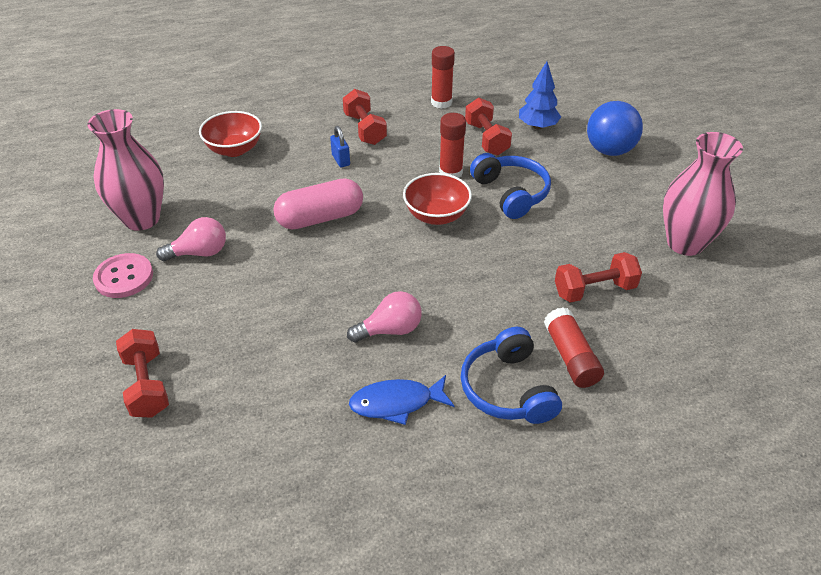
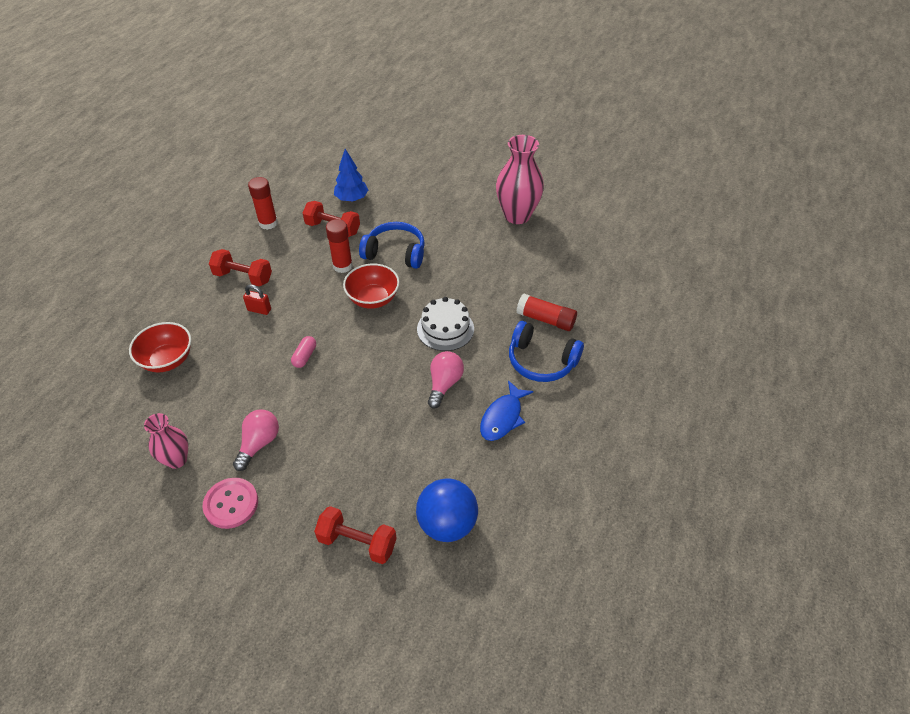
camera: 50 degrees left, 5 degrees up
(142, 219) = (177, 460): pink vase -> pink vase, size x0.59
(320, 218) = (305, 356): pink capsule -> pink capsule, size x0.48
(341, 160) = (259, 310): blue padlock -> red padlock
(460, 287) = (445, 329): none -> white cake
(594, 290) = (510, 275): red dumbbell -> none
(609, 150) = (412, 187): blue ball -> blue ball (447, 524)

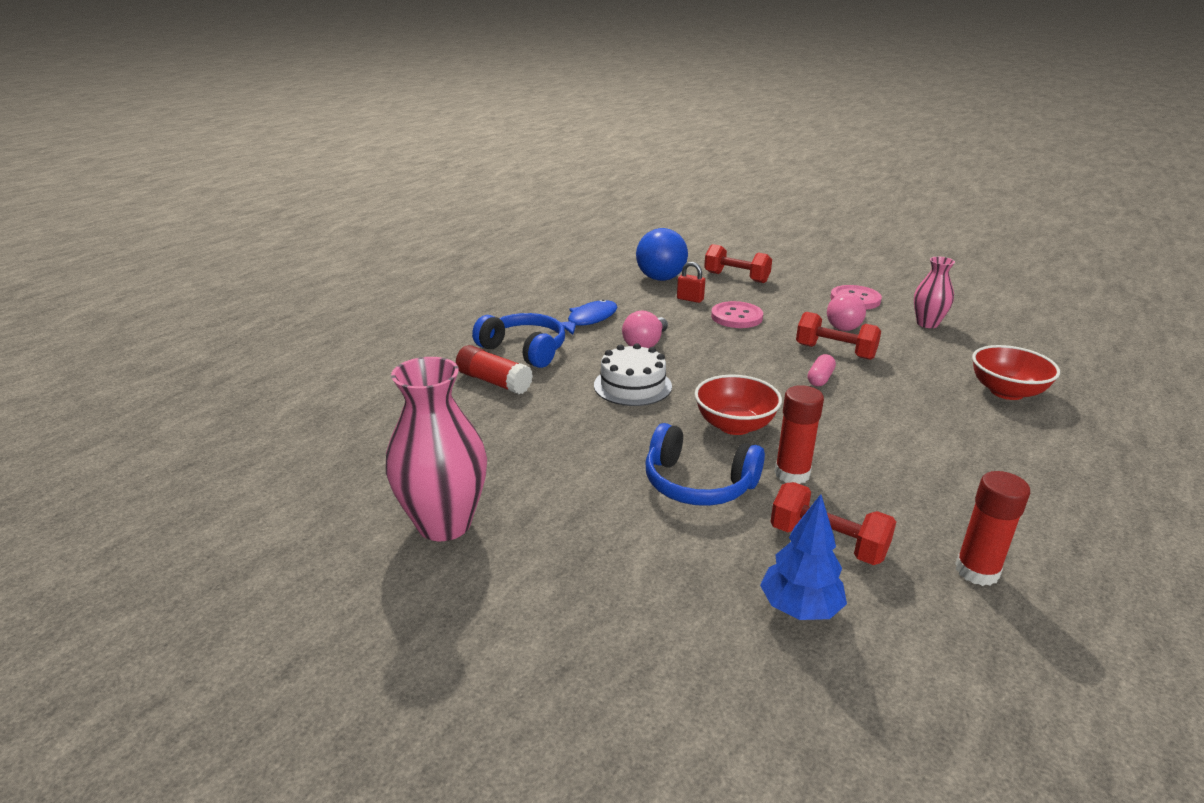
camera: 170 degrees left, 20 degrees down
(243, 277) = (965, 475): red dumbbell -> red dumbbell (835, 352)
(259, 310) = (909, 430): red padlock -> red padlock (690, 299)
(363, 444) = (736, 317): none -> pink button

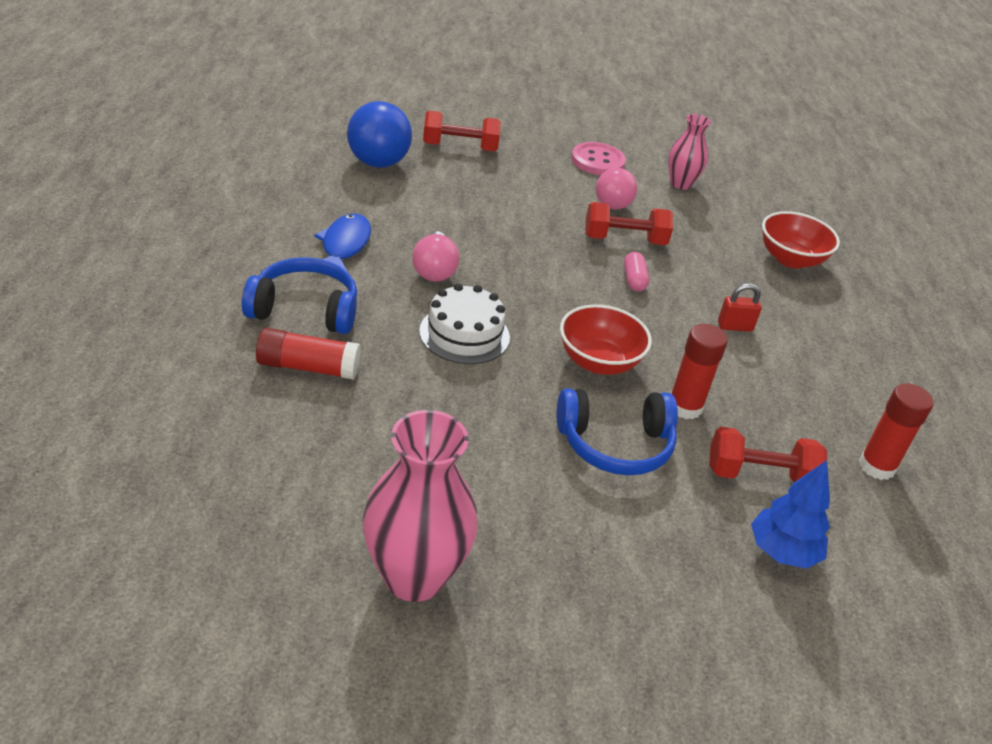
camera: 35 degrees left, 10 degrees up
(690, 299) = (433, 191): red padlock -> red padlock (735, 326)
(736, 317) = (500, 209): pink button -> none

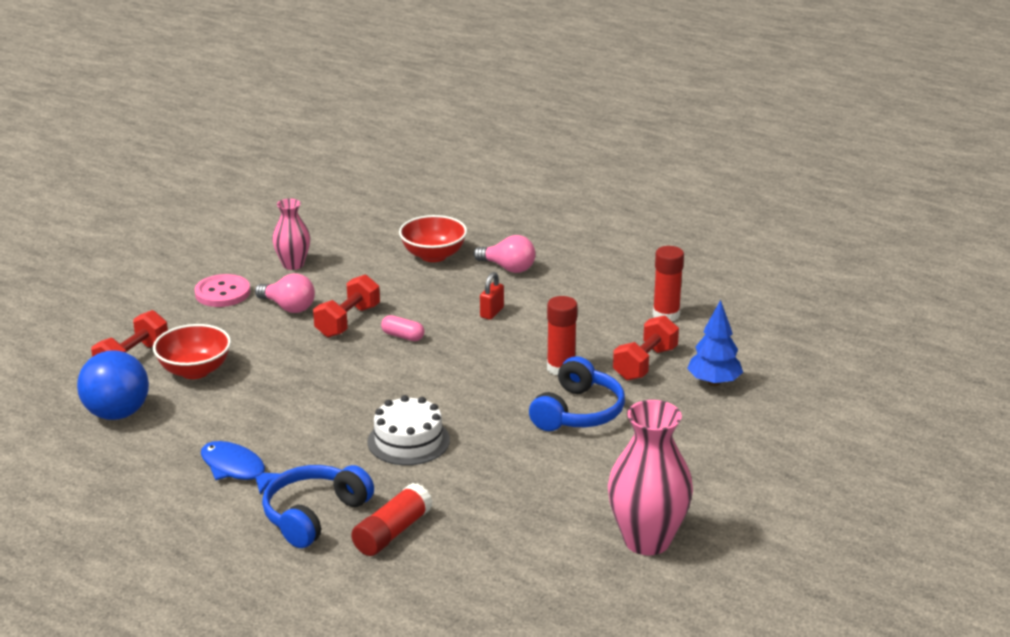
camera: 55 degrees left, 10 degrees down
(434, 270) = (312, 430): pink light bulb -> pink light bulb (508, 268)
(598, 362) = (487, 388): red bowl -> red bowl (195, 370)

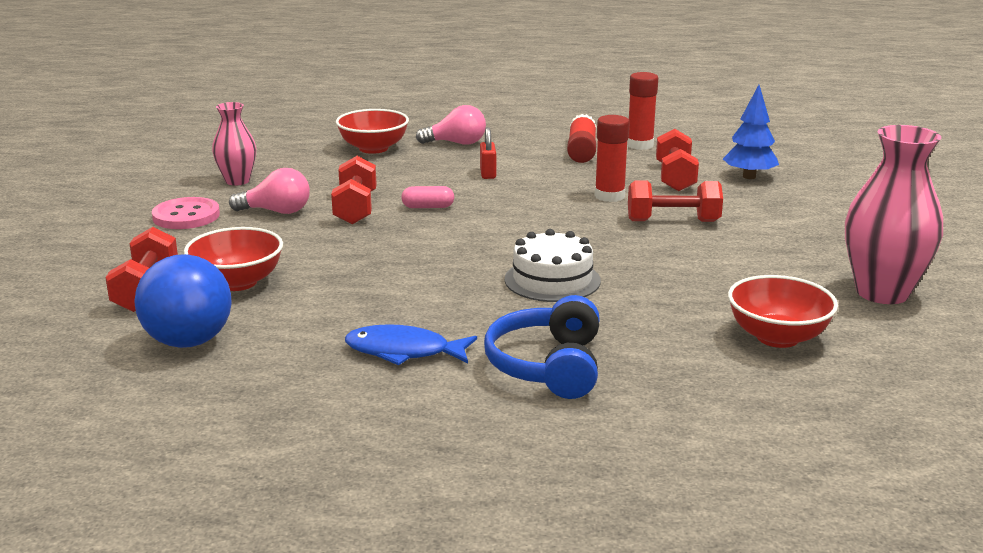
camera: 30 degrees left, 5 degrees down
(392, 532) = (650, 356): red glue stick -> red glue stick (581, 151)
(504, 550) = (777, 337): none -> red bowl
(577, 412) = (673, 221): blue headphones -> red dumbbell

